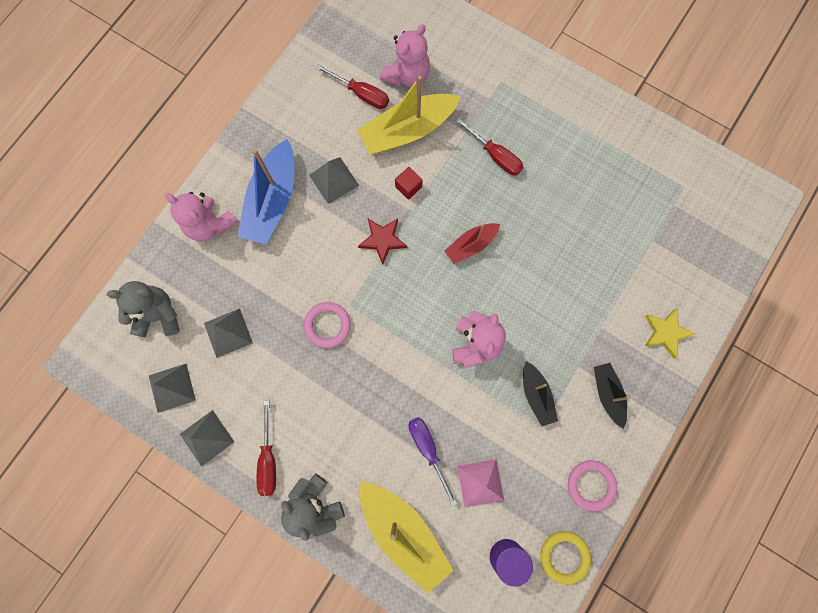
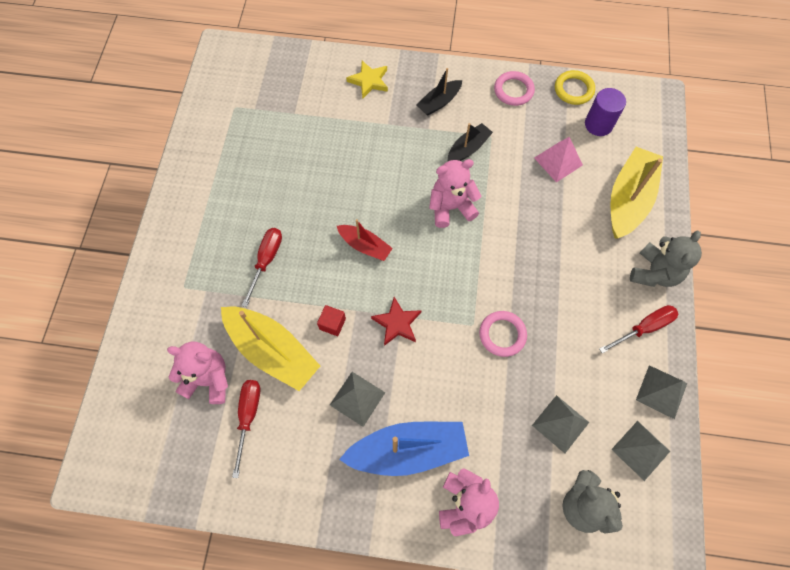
camera: 115 degrees left, 10 degrees down
(428, 450) = (557, 207): purple screwdriver -> none

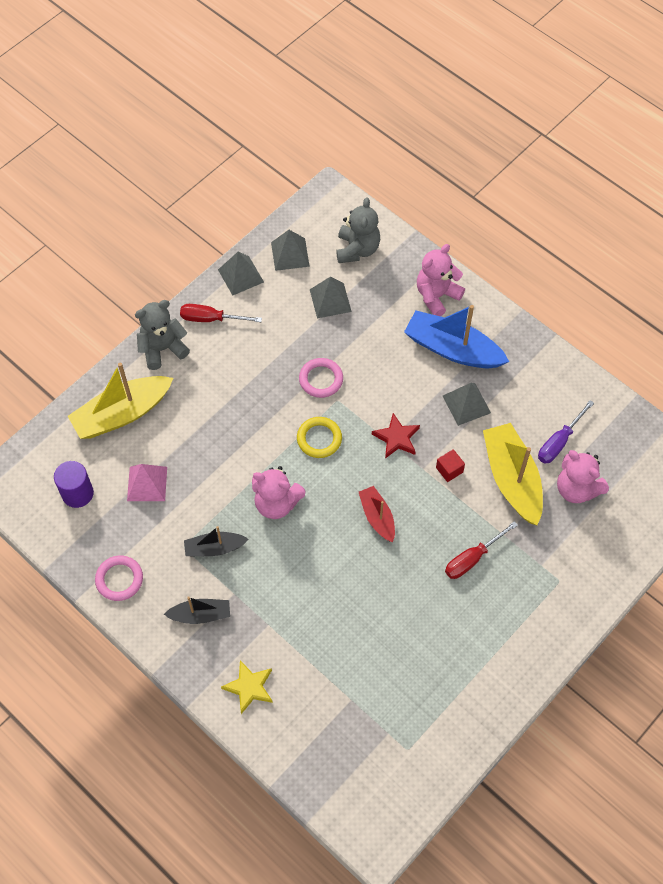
camera: 145 degrees left, 5 degrees down
(248, 417) = (559, 442): red screwdriver -> purple screwdriver
(573, 89) = (63, 542): yellow ring -> yellow ring (319, 439)

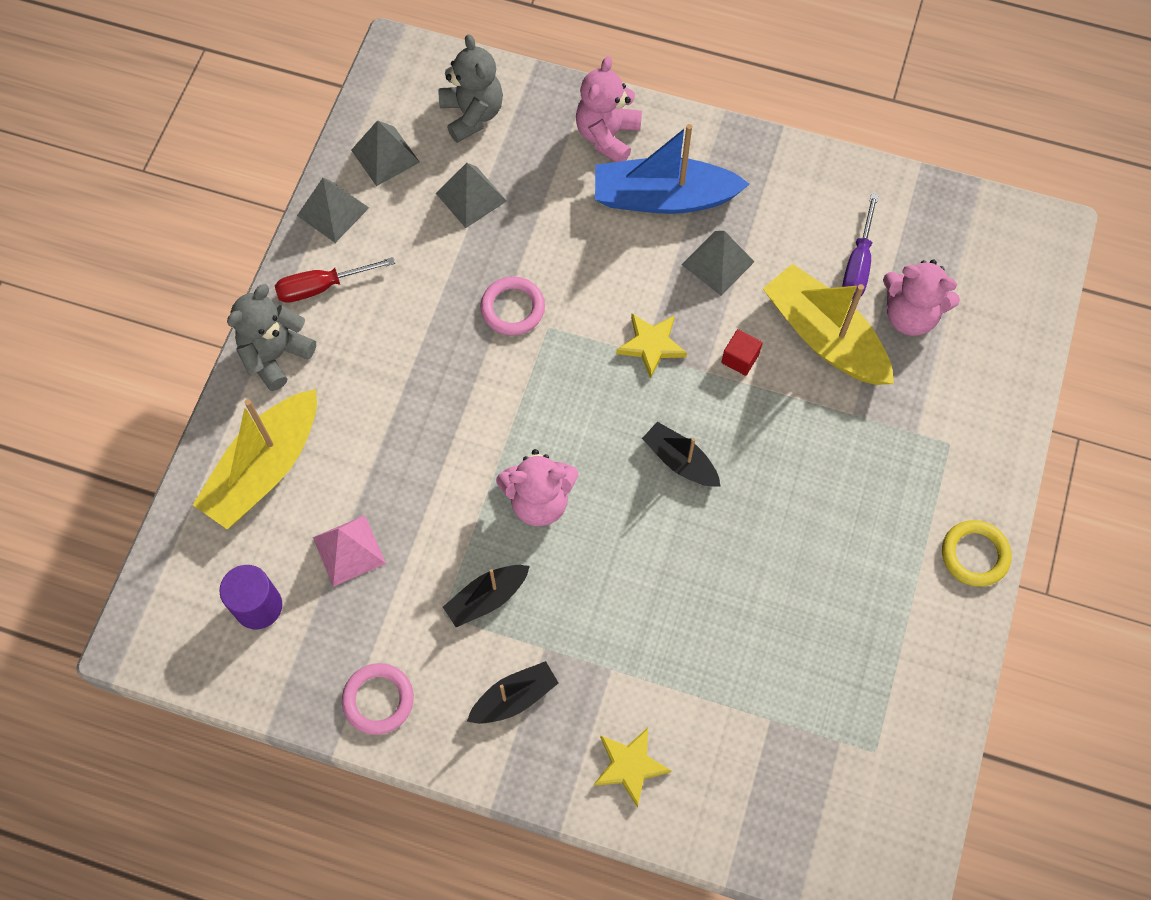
camera: 25 degrees left, 5 degrees up
(319, 439) = (551, 389): yellow ring -> yellow ring (974, 555)
(377, 517) = (680, 461): red boat -> black boat
(396, 438) = (651, 345): red star -> yellow star
(472, 558) = (828, 462): red screwdriver -> none

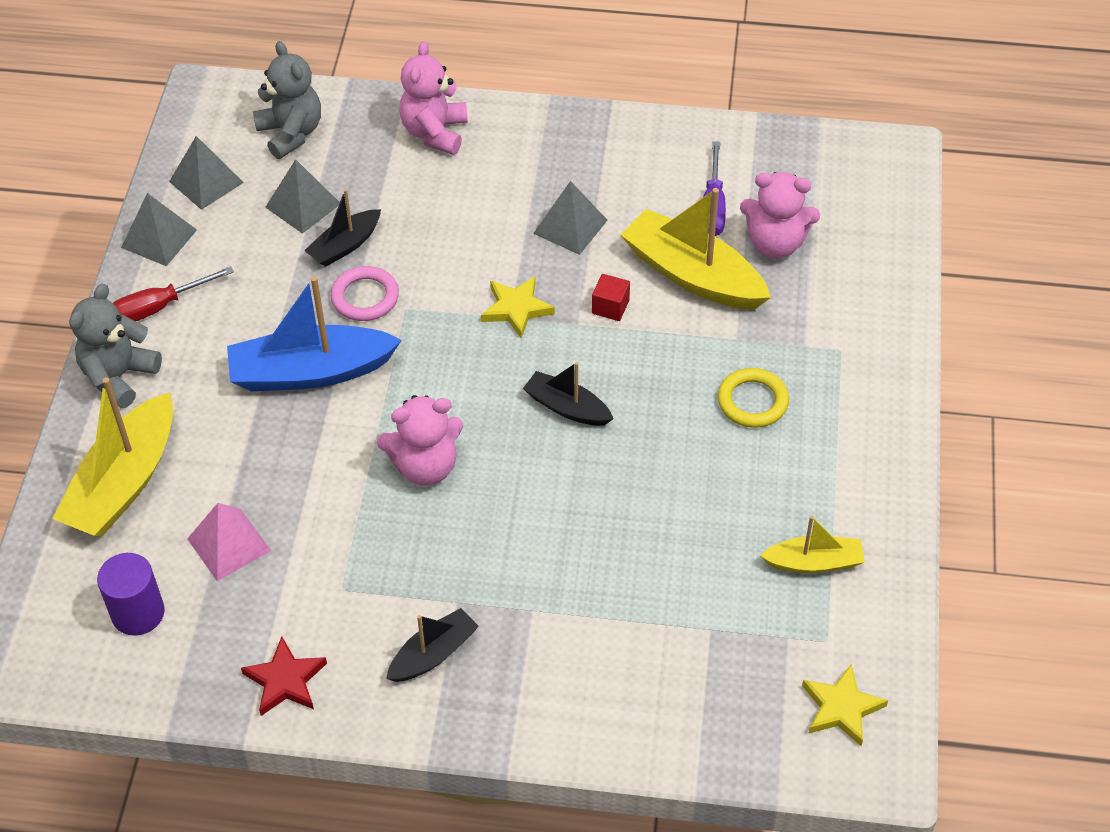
camera: 10 degrees left, 15 degrees down
(378, 700) = (285, 680): pink ring -> red star
(487, 598) = (386, 565): black boat -> black boat (345, 246)
(629, 766) = (570, 698): yellow star -> yellow star (841, 708)
(663, 198) = (503, 178): blue boat -> blue boat (311, 372)
(879, 668) = (814, 562): none -> yellow boat
(974, 555) = (888, 444): yellow ring -> yellow ring (752, 401)

